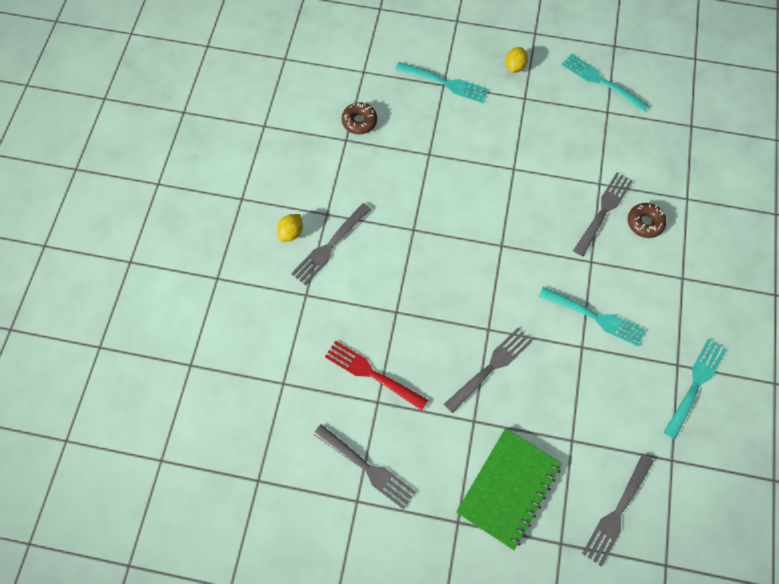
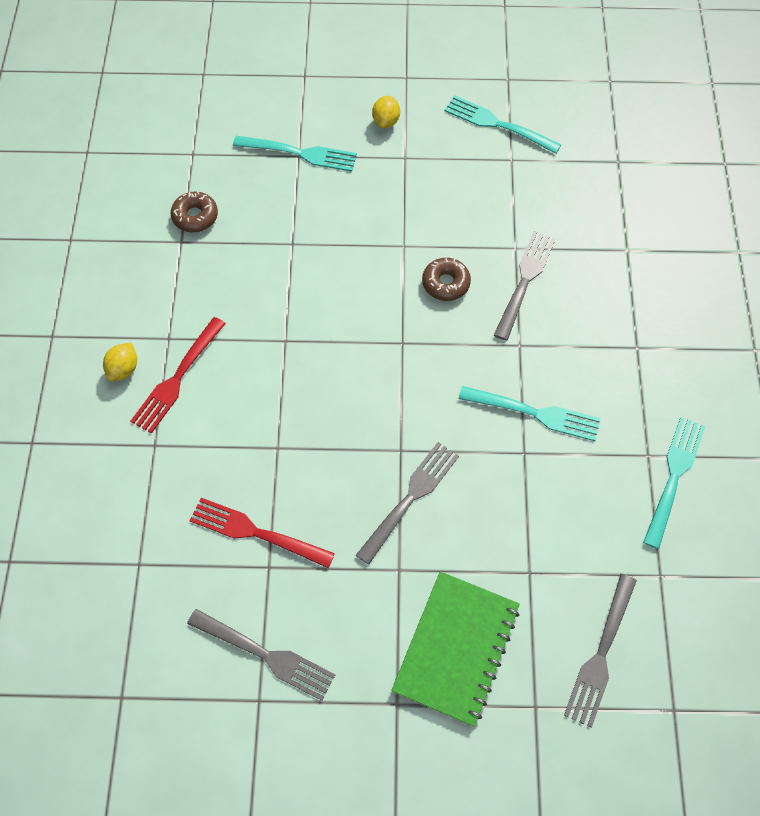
camera: 10 degrees left, 5 degrees down
(330, 246) = (177, 378): grey fork -> red fork
(644, 223) = (578, 287): brown donut -> brown donut (446, 283)

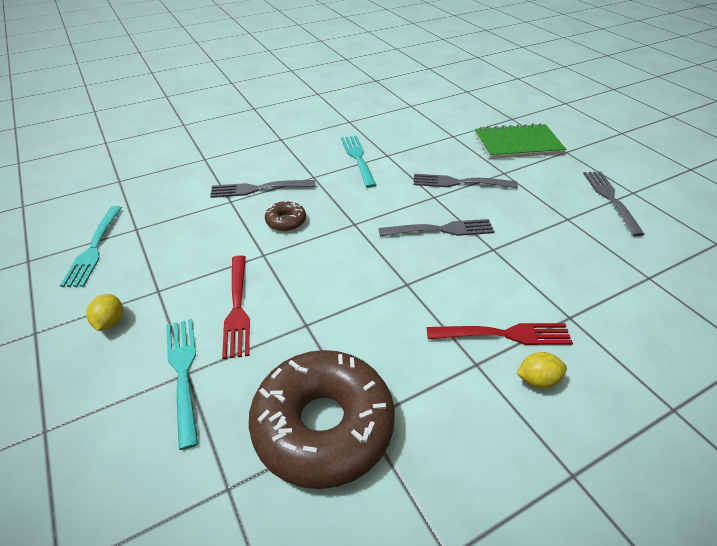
camera: 120 degrees left, 20 degrees down
(195, 216) = (323, 425): brown donut -> brown donut, size x2.32
(256, 532) = (556, 233): red fork -> red fork (237, 308)
(386, 121) = (110, 322): yellow lemon -> yellow lemon turned 75 degrees counterclockwise
(601, 654) = (466, 110): grey fork -> grey fork (441, 230)
(674, 477) = (354, 113): turquoise fork -> none

